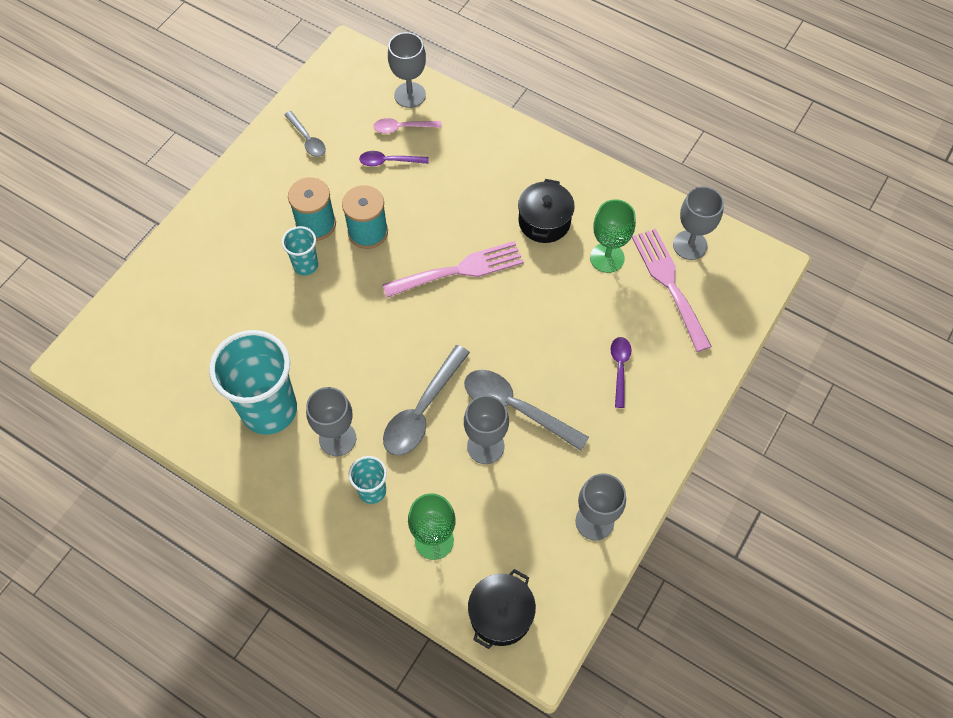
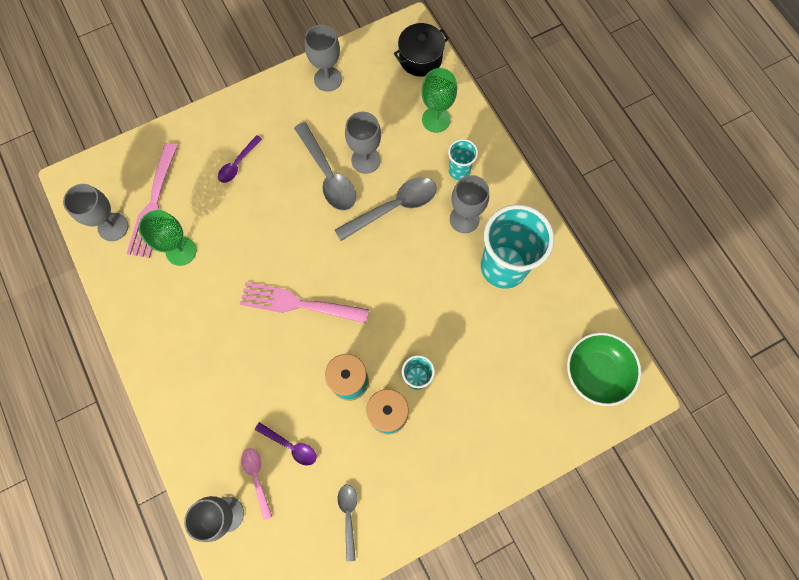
camera: 150 degrees left, 10 degrees up
(127, 356) = (596, 372): none -> green bowl
(402, 128) = (257, 478): pink spoon -> pink spoon turned 135 degrees counterclockwise
(544, 221) = (204, 309): black pot -> none

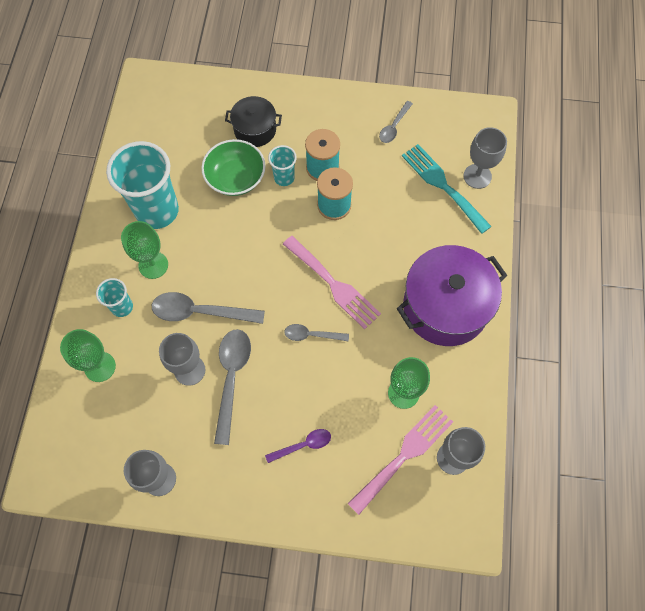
camera: 145 degrees left, 5 degrees down
(185, 349) = (445, 306): none -> purple pot
(257, 478) = (442, 185): pink spoon -> turquoise fork
(288, 248) = (311, 335): none -> grey spoon
(290, 446) = (405, 190): purple spoon -> none
(420, 58) = (59, 439): black pot -> black pot (255, 130)
(464, 219) = (153, 265): grey goblet -> green goblet
(596, 372) = (159, 106): green bowl -> green bowl (235, 178)

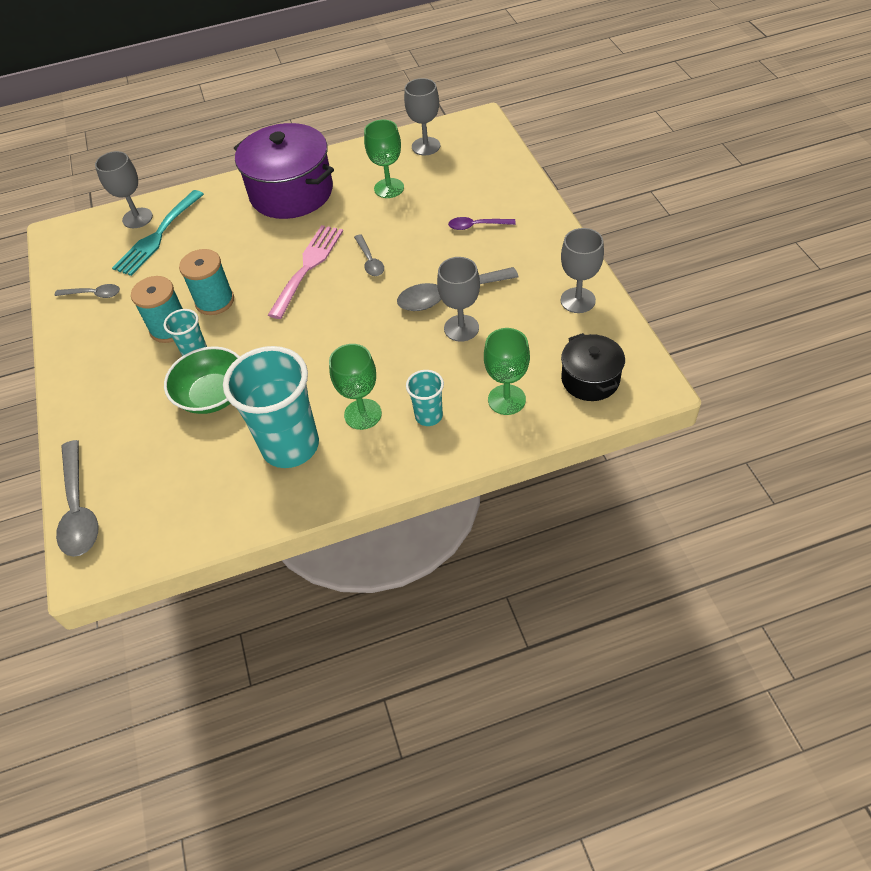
camera: 110 degrees left, 15 degrees down
(200, 312) = (395, 349): grey spoon -> grey spoon (79, 509)
(255, 130) = (136, 407): black pot -> black pot (590, 379)
(303, 445) = (476, 226): purple spoon -> purple spoon turned 45 degrees counterclockwise
(404, 455) = (442, 170): pink fork -> none

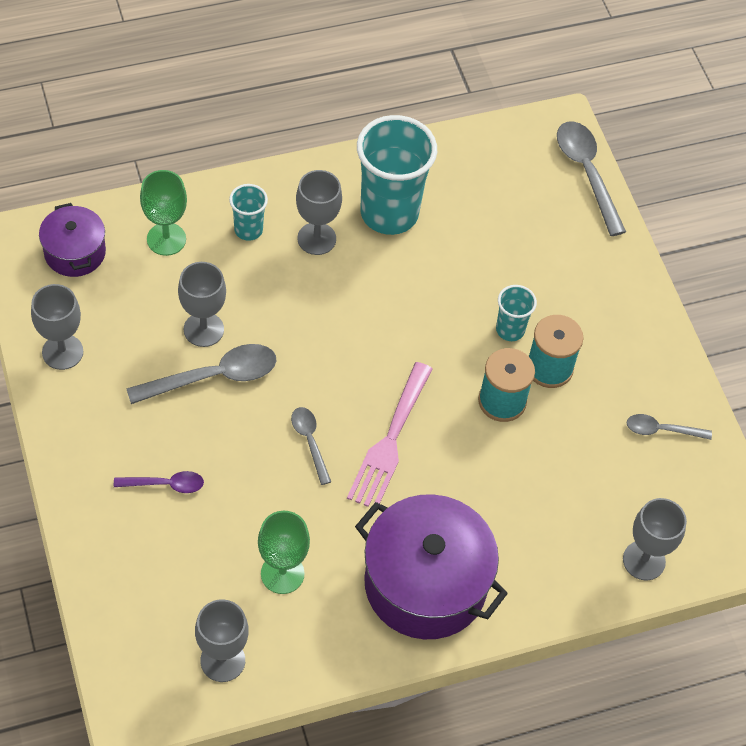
camera: 170 degrees right, 5 degrees up
(157, 236) = (604, 521): turquoise fork -> none
(213, 395) = (480, 277): green bowl -> none
(363, 414) = (316, 238): green goblet -> grey goblet
(590, 379) = (75, 252): black pot -> purple pot

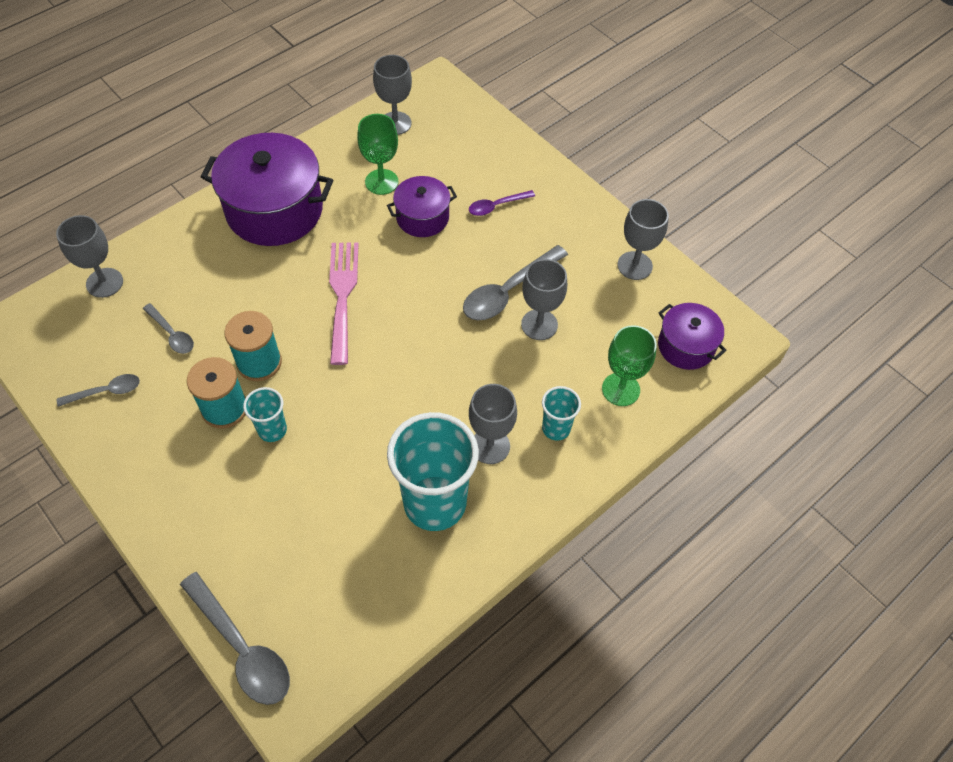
camera: 160 degrees right, 0 degrees up
(258, 503) = (422, 217): none -> purple pot
(310, 441) = (406, 272): grey spoon -> grey spoon (172, 334)

